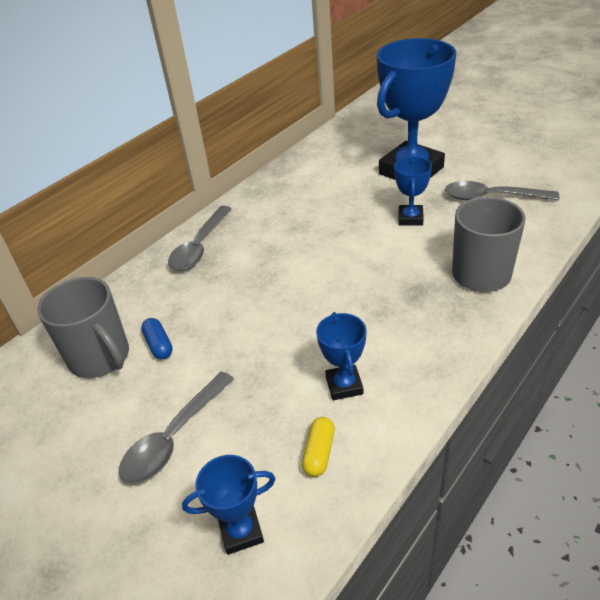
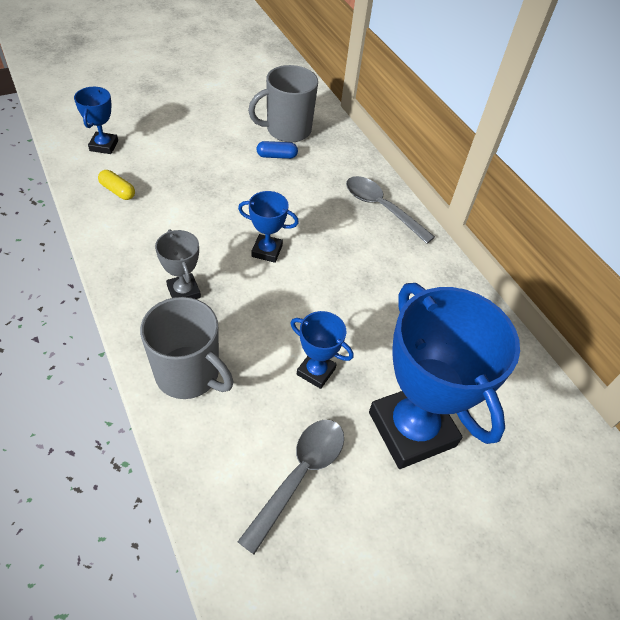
camera: 105 degrees right, 10 degrees up
(174, 437) = (190, 141): grey spoon -> none
(344, 385) = (155, 224): blue trophy -> blue trophy (267, 251)
(409, 317) = (184, 291): none -> grey trophy

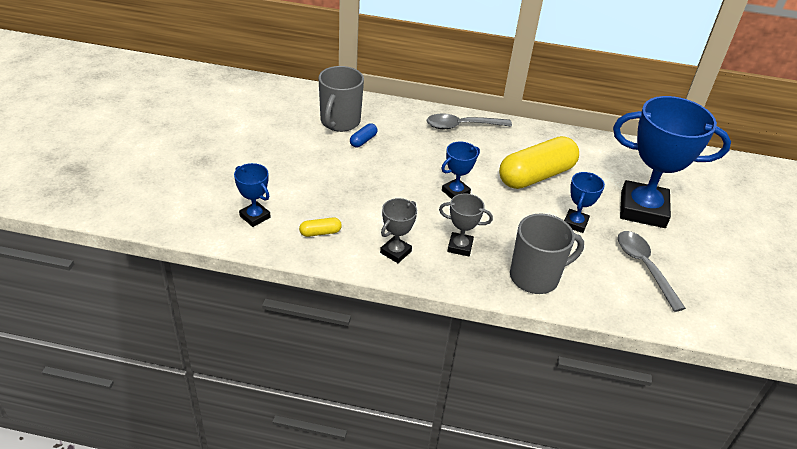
camera: 50 degrees left, 10 degrees down
(134, 250) = (395, 252): none -> grey trophy
(316, 371) = (575, 223): blue trophy -> blue trophy turned 45 degrees counterclockwise
(364, 301) = (536, 176): none -> yellow capsule

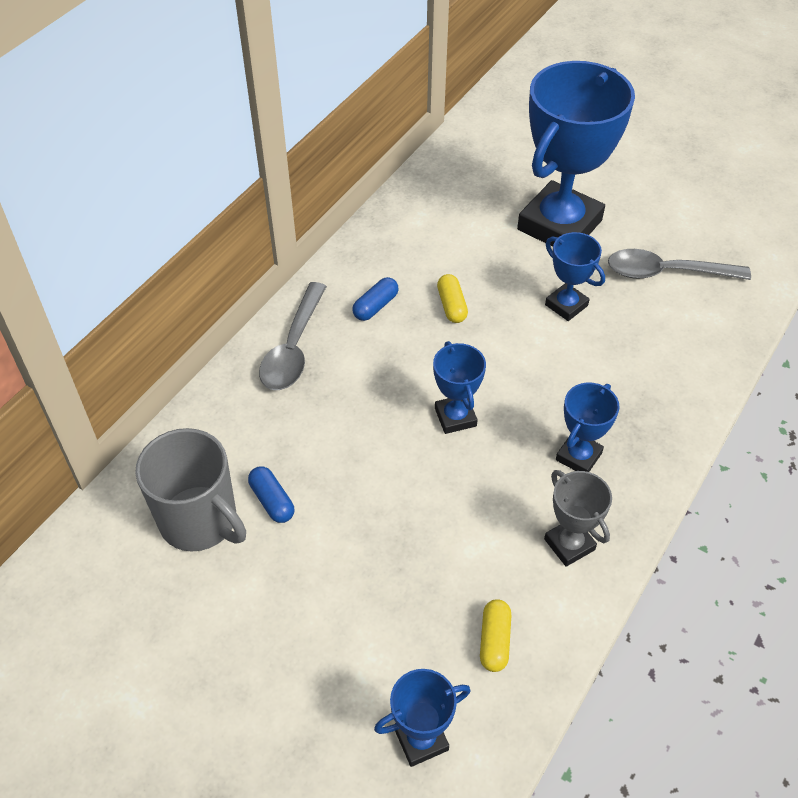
camera: 65 degrees left, 10 degrees up
(460, 246) = (578, 456): grey trophy -> blue trophy
(513, 147) = (375, 306): none -> blue capsule
(535, 277) = (660, 391): grey mug -> none
(536, 176) = (451, 306): yellow capsule -> yellow capsule, size x0.41

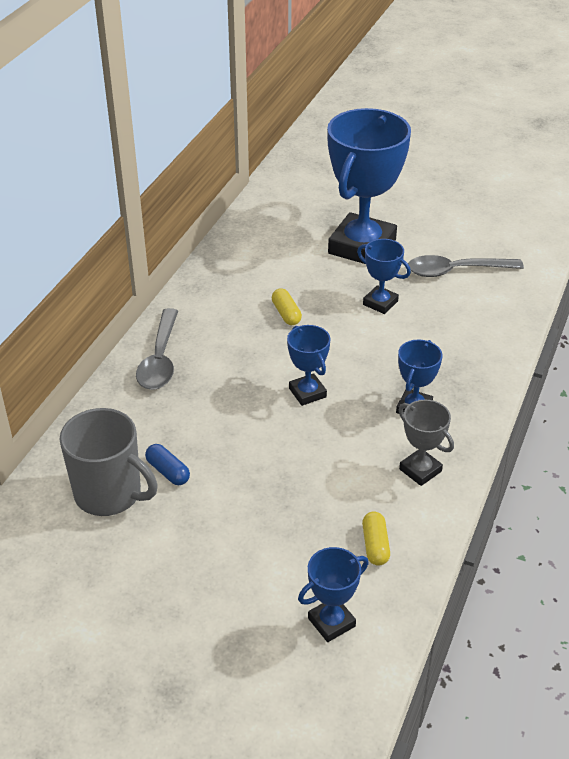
camera: 10 degrees left, 10 degrees down
(375, 306) = (222, 321): blue capsule -> none

